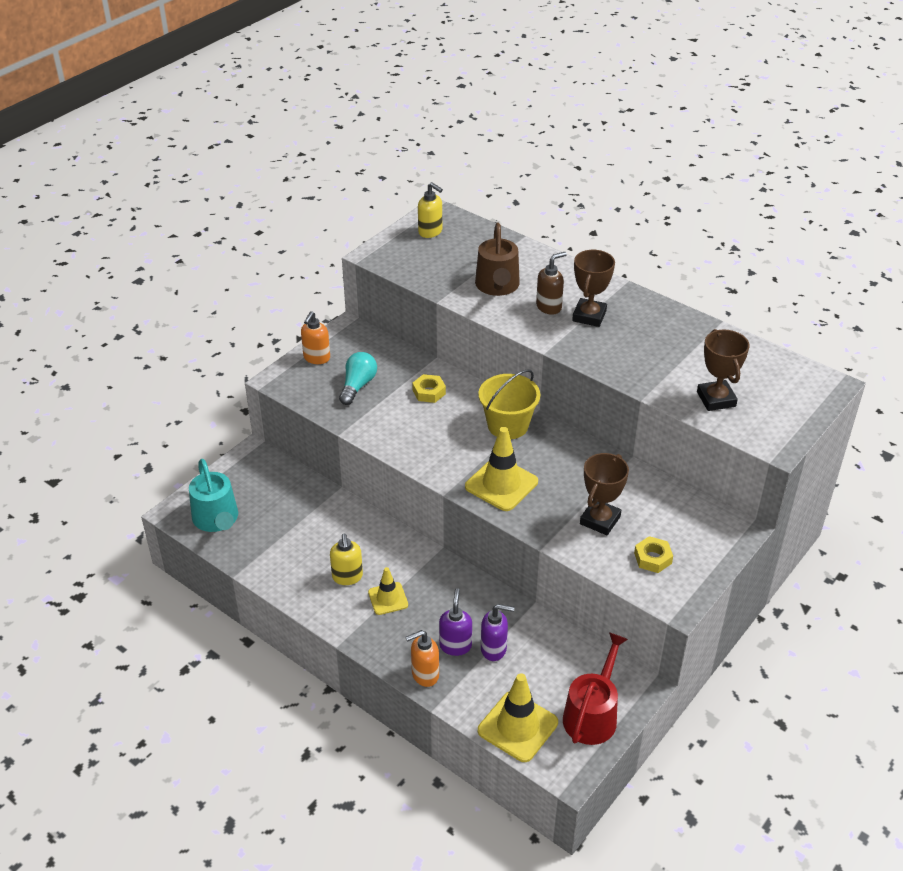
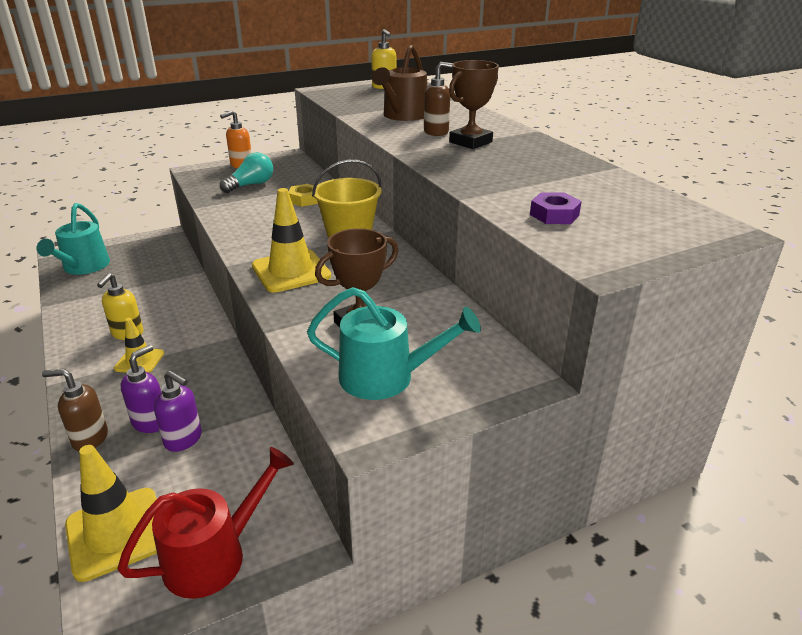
camera: 25 degrees right, 10 degrees down
(424, 675) = (89, 439): orange soap dispenser -> brown soap dispenser
(652, 558) = (386, 377): yellow nut -> turquoise watering can
(716, 399) = (554, 215): brown trophy -> purple nut

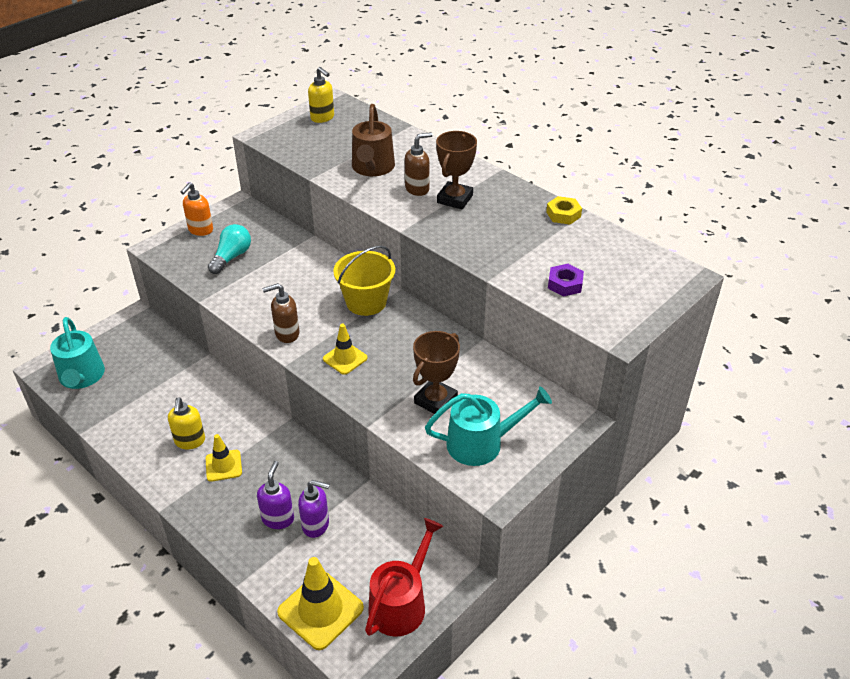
camera: 20 degrees left, 10 degrees up
(89, 439) = (239, 547): brown soap dispenser -> brown soap dispenser (286, 334)
(291, 271) = (345, 358): yellow traffic cone -> yellow traffic cone, size x0.60
(304, 200) = (298, 267): yellow nut -> yellow nut (563, 214)

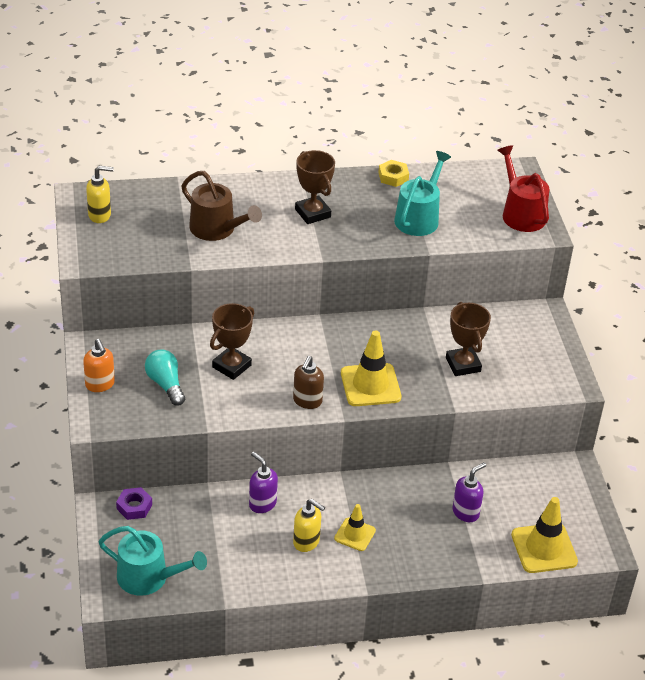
camera: 55 degrees left, 0 degrees up
(278, 518) = (440, 529): purple soap dispenser -> purple soap dispenser (262, 504)
(286, 276) = (231, 366): none -> brown trophy
(345, 358) = (370, 385): yellow traffic cone -> yellow traffic cone, size x1.67
(366, 302) = (315, 340): yellow bucket -> none
(401, 603) = (573, 505): red watering can -> red watering can (521, 214)
(417, 189) = (276, 223): brown soap dispenser -> none
(481, 443) = (525, 367): turquoise watering can -> turquoise watering can (419, 218)
(565, 284) = (471, 223): purple nut -> purple nut (134, 507)

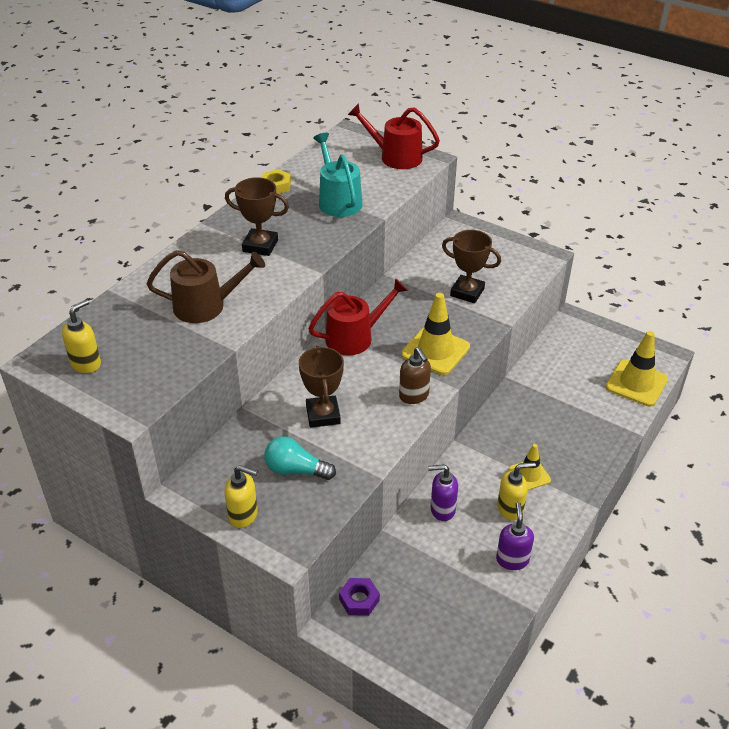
camera: 45 degrees left, 0 degrees up
(100, 385) = (243, 515): orange soap dispenser -> yellow soap dispenser
(148, 577) = (452, 644): turquoise watering can -> none
(330, 334) = (354, 337): none -> red watering can
(466, 512) = (565, 400): purple soap dispenser -> purple soap dispenser (512, 559)

